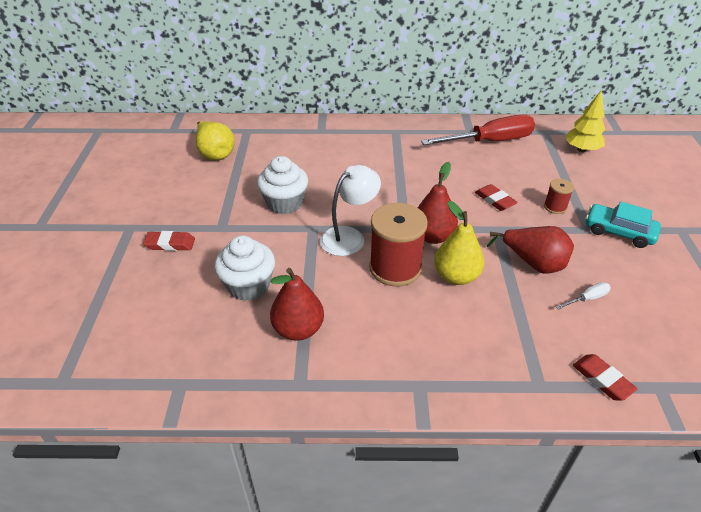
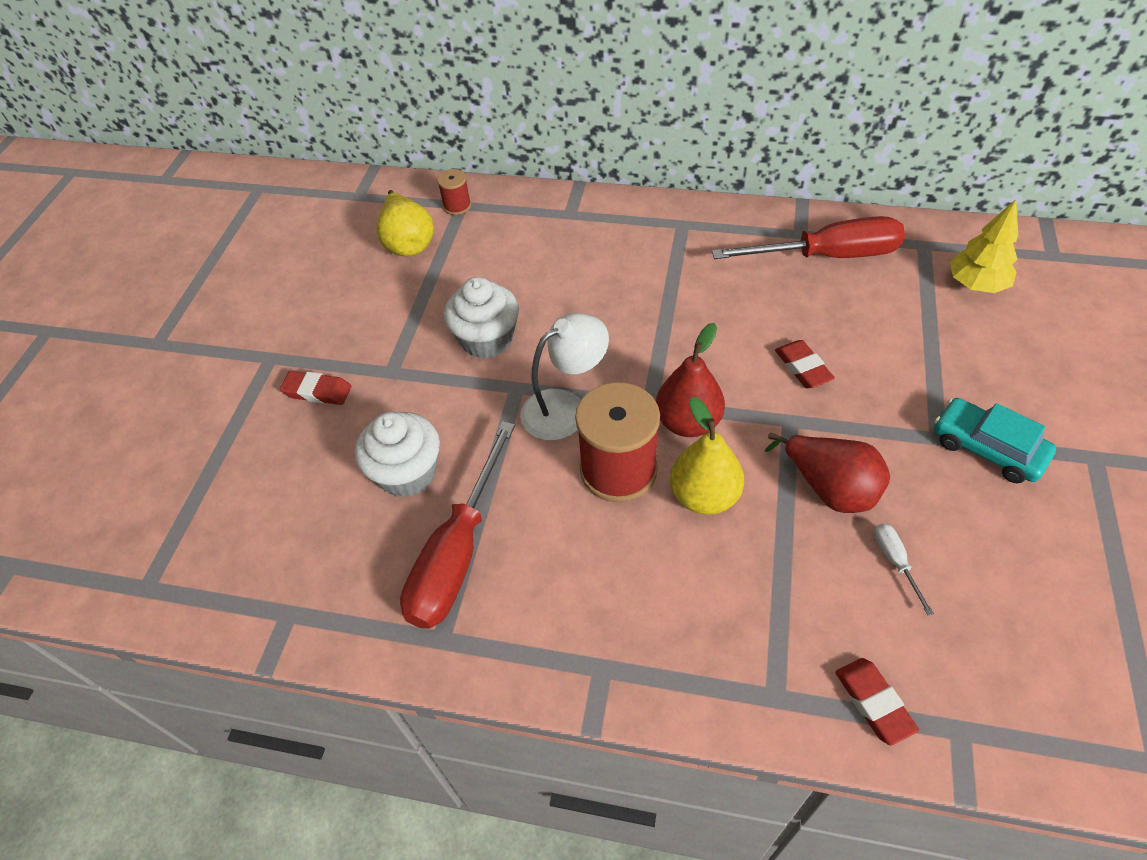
camera: 15 degrees right, 10 degrees up
(298, 329) = (458, 553): red pear -> red screwdriver
(555, 207) = (896, 390): red spool -> red spool (457, 206)
(587, 299) = (895, 562): white screwdriver -> white screwdriver turned 90 degrees counterclockwise

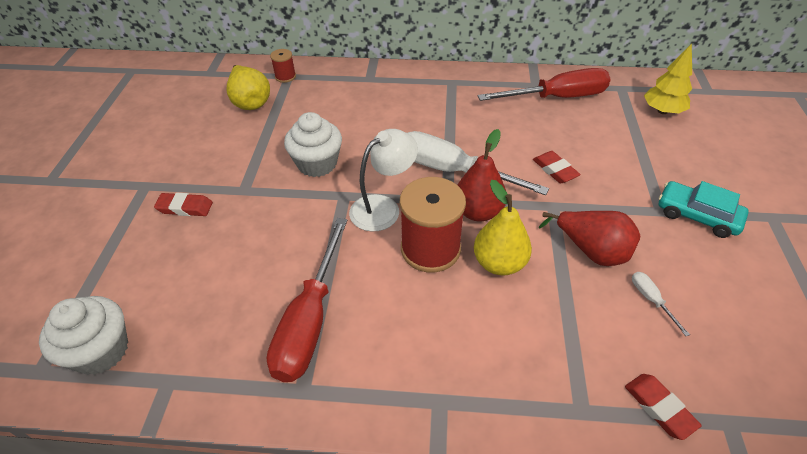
camera: 10 degrees left, 5 degrees down
(407, 473) = (262, 263): white cupcake -> white cupcake (101, 351)
(662, 360) = (452, 171): none -> white screwdriver

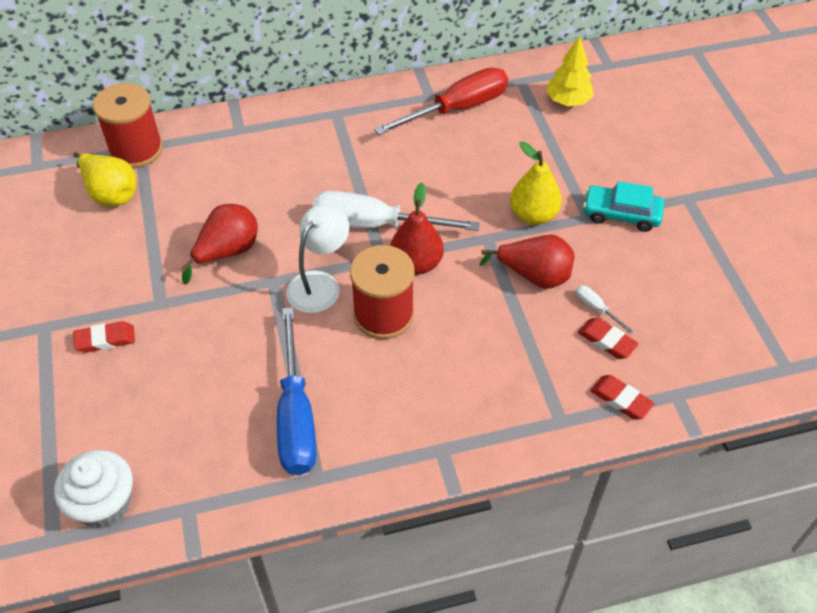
camera: 20 degrees left, 5 degrees up
(285, 77) = (136, 150): red spool -> red spool, size x2.07
(310, 320) = (296, 416): red screwdriver -> blue screwdriver
(317, 164) = (227, 252): white cupcake -> red pear
(499, 263) = (453, 311): yellow pear -> yellow pear (533, 215)
(555, 170) = (478, 197): red eraser -> red eraser (607, 341)

